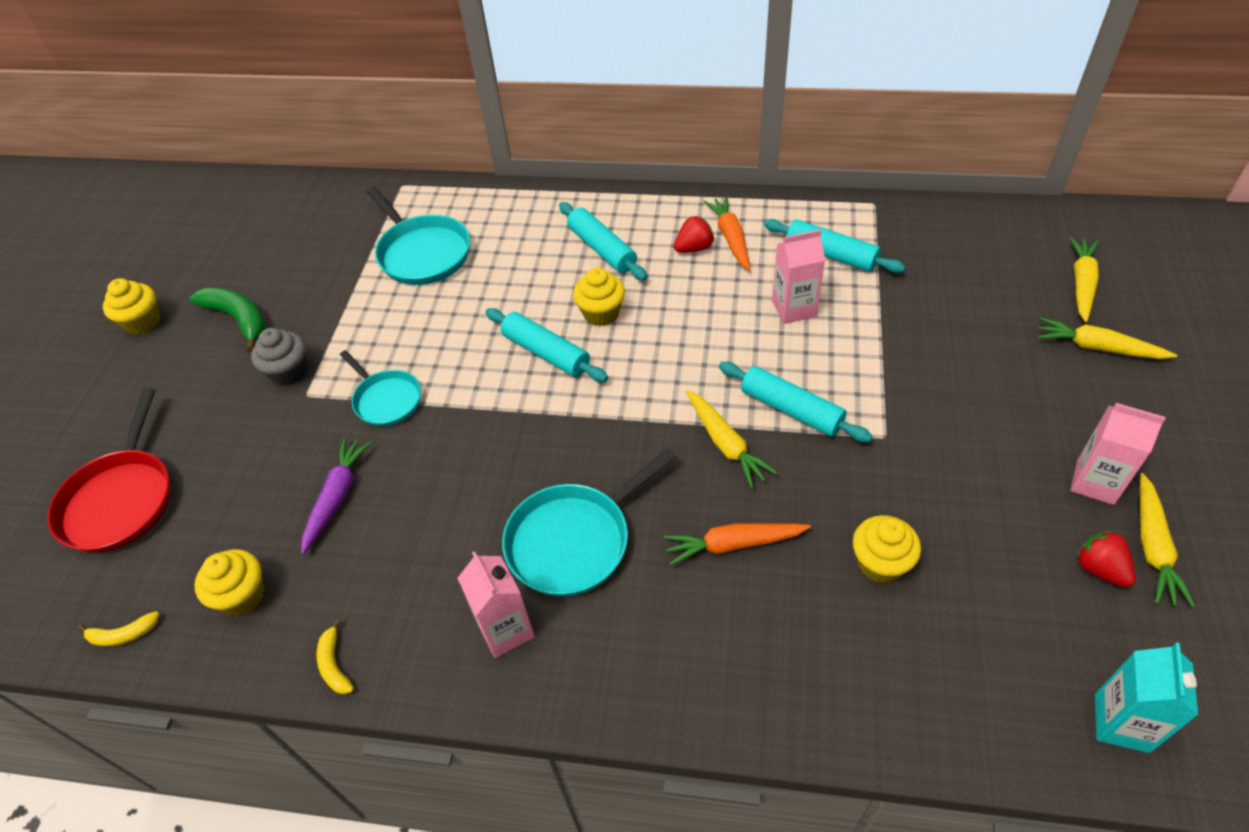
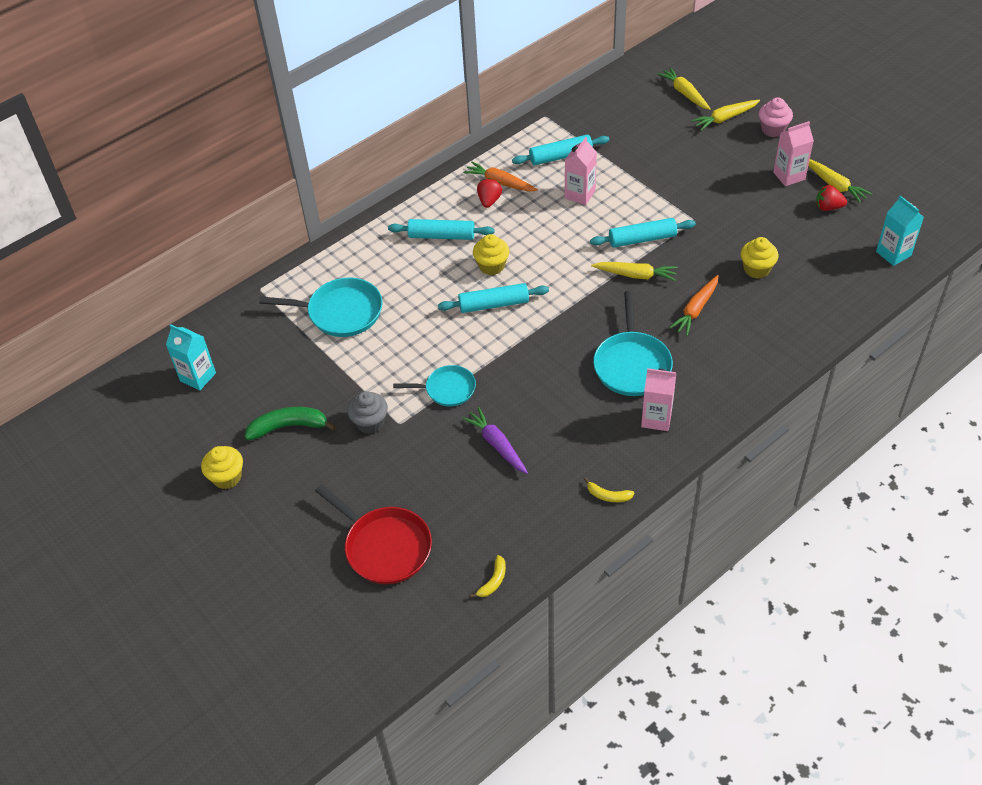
camera: 50 degrees left, 0 degrees up
(242, 596) = (522, 516): yellow cupcake -> none
(256, 222) = (198, 377): none -> turquoise carton
(1152, 407) = (773, 129): none -> pink cupcake

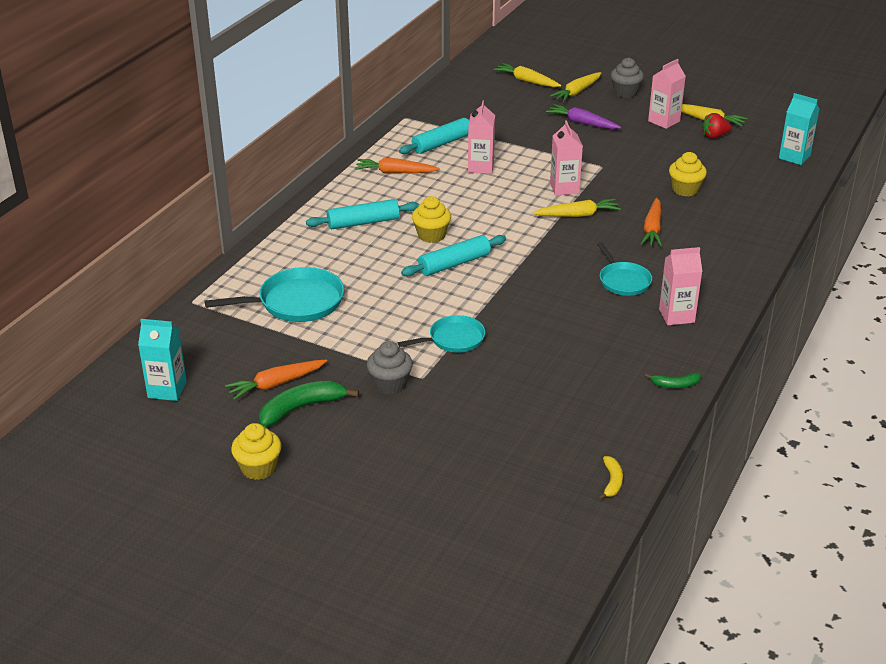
camera: 25 degrees left, 15 degrees down
(281, 395) = (276, 384): none -> orange carrot
(385, 547) = (478, 483): red pan -> none
(489, 201) = (394, 187): red strawberry -> none
(497, 445) = (536, 371): purple carrot -> purple carrot (582, 123)
(608, 495) = (675, 385): yellow banana -> green banana
(632, 365) = (623, 281): turquoise pan -> turquoise pan, size x0.63
(642, 239) = (564, 188): turquoise rolling pin -> pink carton
(773, 129) = (625, 92): pink cupcake -> grey cupcake

